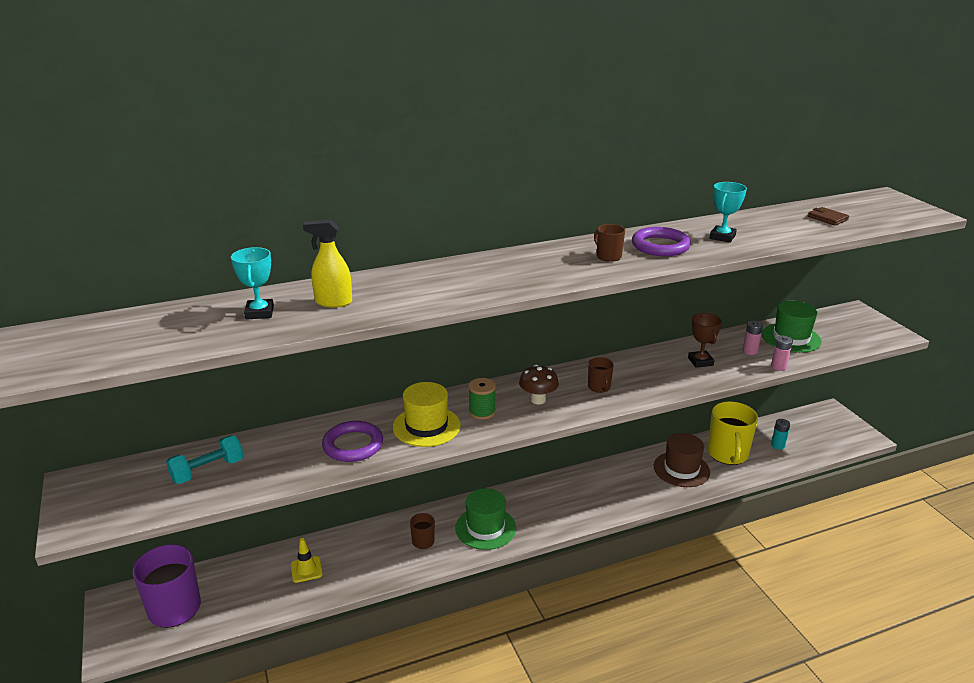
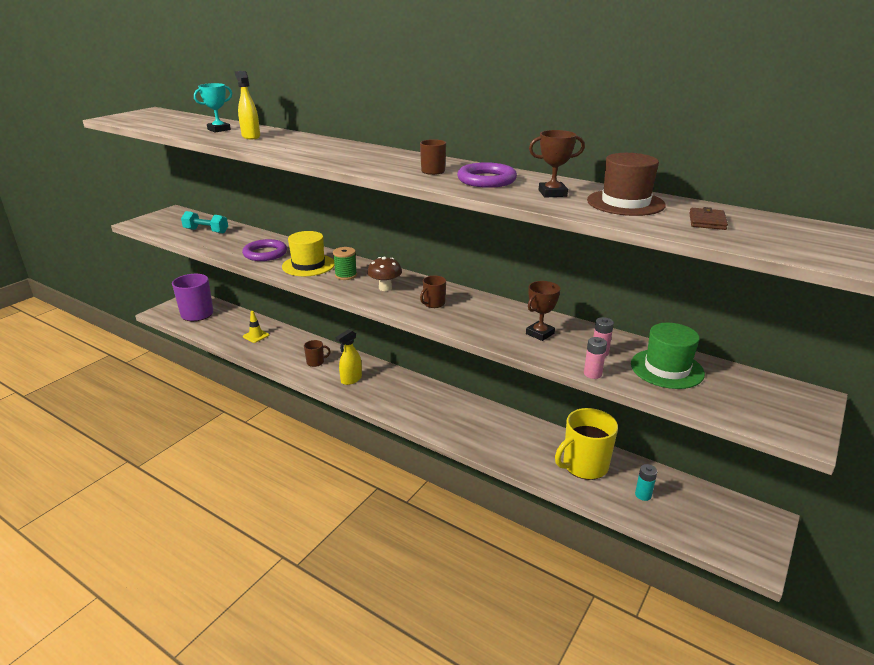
camera: 55 degrees right, 0 degrees up
(485, 528) = (351, 379): green hat -> yellow spray bottle
(681, 469) = (526, 445): brown hat -> brown hat (625, 203)
(722, 237) = (552, 193): turquoise trophy -> brown trophy

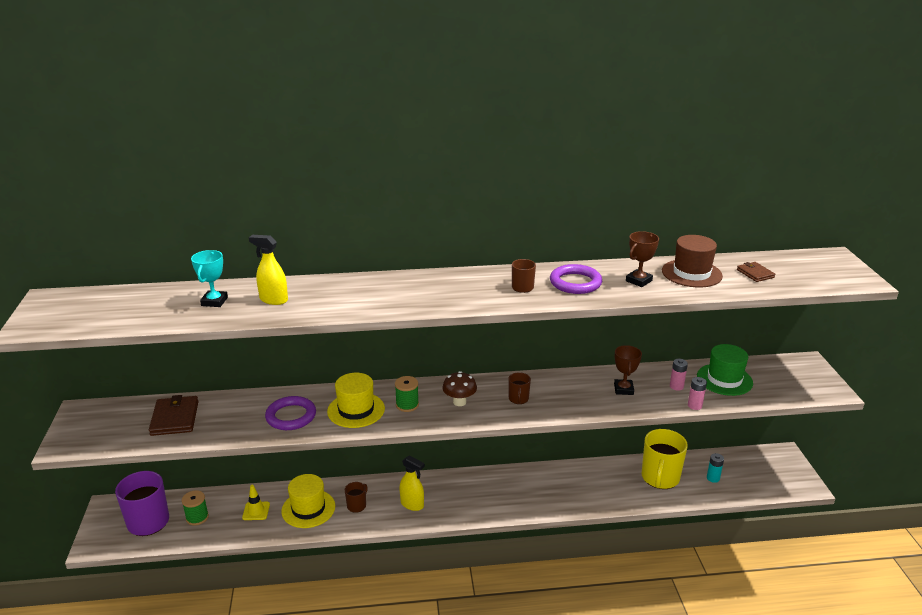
camera: 40 degrees left, 0 degrees up
(206, 231) = (175, 418): turquoise dumbbell -> brown wallet
(222, 324) = (197, 517): none -> green spool
(285, 349) = (308, 508): none -> yellow hat
(351, 379) = (412, 504): yellow spray bottle -> yellow spray bottle turned 60 degrees counterclockwise

